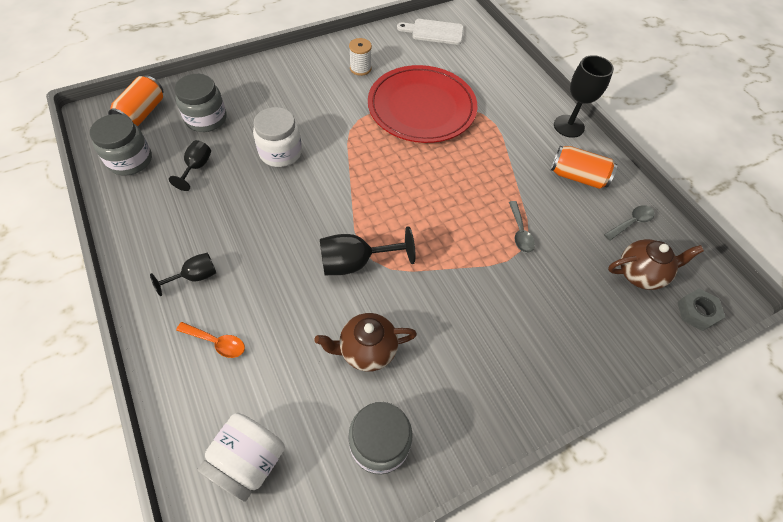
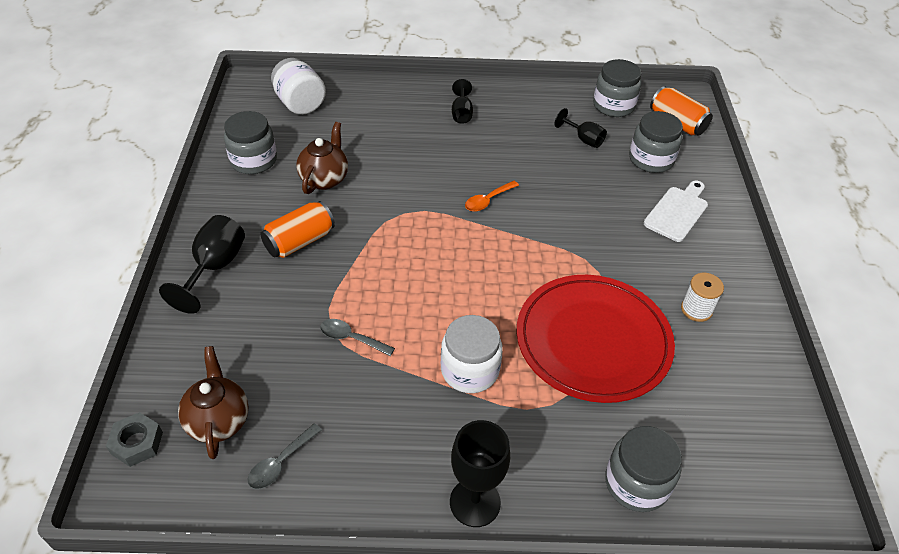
camera: 120 degrees right, 10 degrees down
(217, 342) = (396, 111): orange spoon -> orange spoon (488, 200)
(280, 152) = (576, 196): white jar -> white jar (470, 370)
(355, 262) = (409, 201): black goblet -> black goblet (215, 267)
(434, 32) = (764, 437): white cutting board -> white cutting board (677, 212)
(501, 70) = (636, 483): none -> grey jar
(577, 177) = (384, 450): orange can -> orange can (300, 241)
(631, 222) = (280, 463): grey spoon -> grey spoon turned 45 degrees clockwise
(640, 274) = (218, 420): brown teapot -> brown teapot turned 150 degrees clockwise

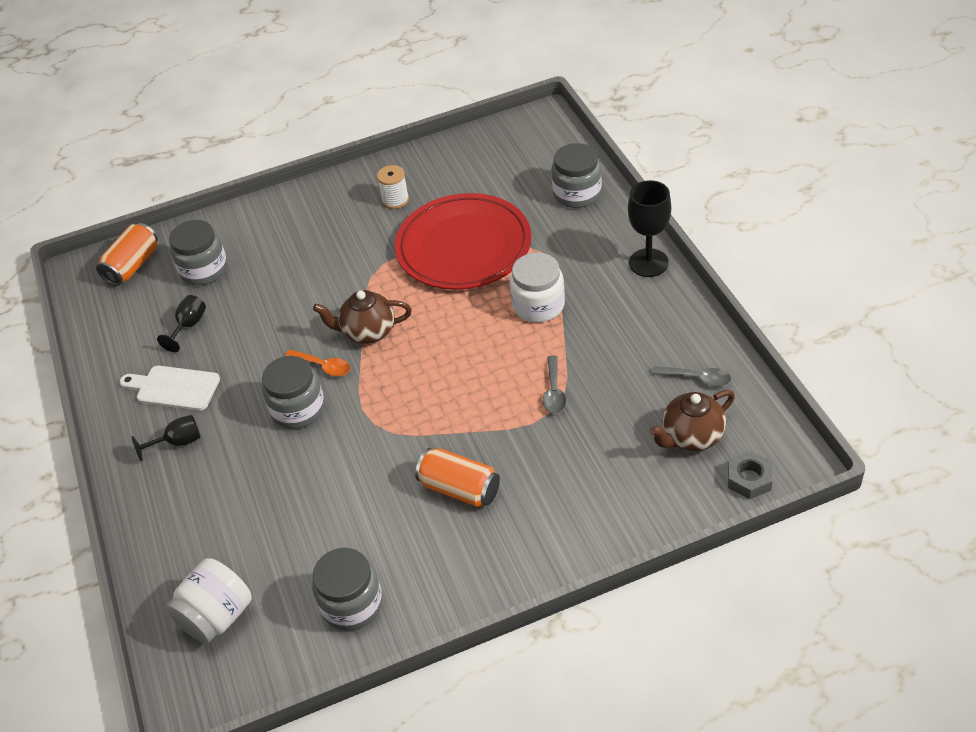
camera: 105 degrees left, 0 degrees up
(215, 267) = (534, 541): black goblet -> none
(324, 179) = (353, 516): brown teapot -> brown teapot (368, 332)
(613, 105) = (116, 320): grey jar -> grey jar (298, 409)
(677, 212) = (277, 235): white cutting board -> white cutting board (174, 388)

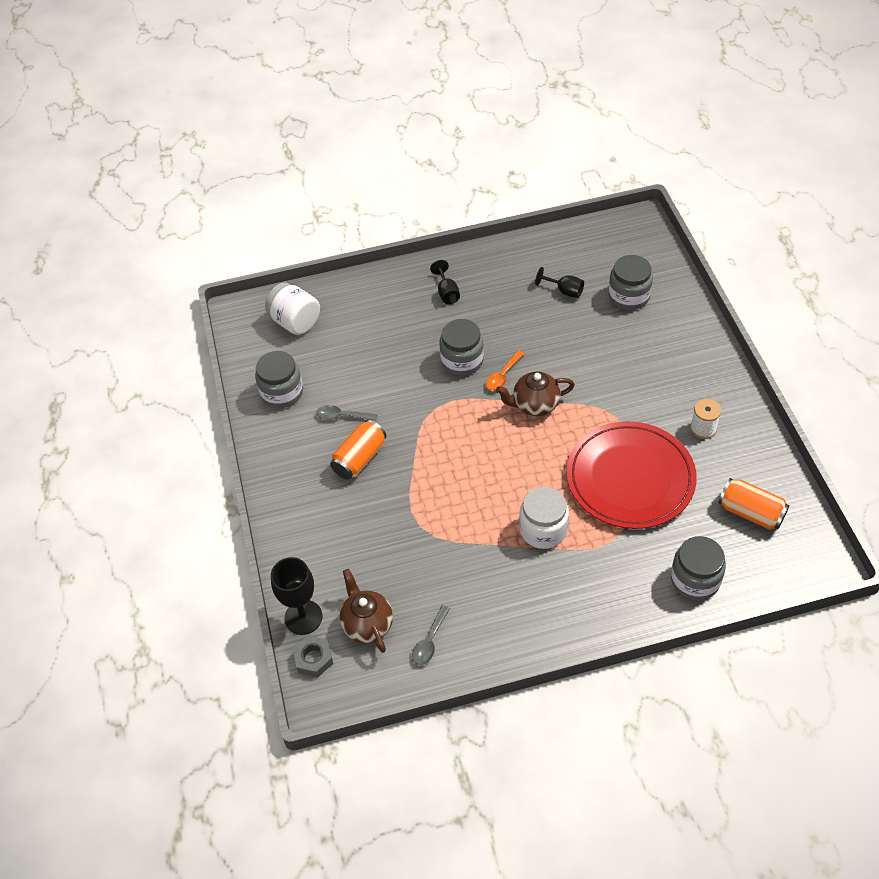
camera: 95 degrees right, 5 degrees up
(133, 265) = (641, 252): orange can -> orange can (750, 512)
(174, 388) = (500, 287): white cutting board -> none
(368, 332) = (535, 405): brown teapot -> brown teapot turned 105 degrees counterclockwise
(554, 391) = (440, 530): grey spoon -> grey spoon (342, 416)
(648, 263) = (584, 627): black goblet -> black goblet (303, 617)

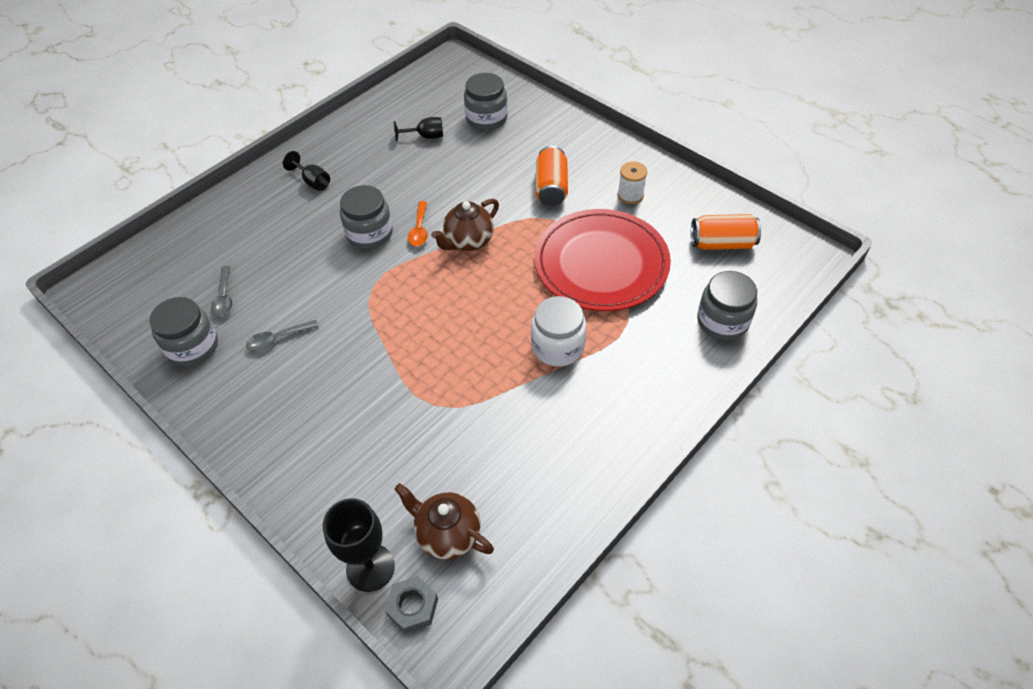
camera: 35 degrees left, 0 degrees up
(295, 322) = (165, 272): white jar -> none
(359, 458) = (324, 371): orange can -> orange can (551, 187)
(429, 641) = (525, 514): grey spoon -> grey spoon (224, 297)

